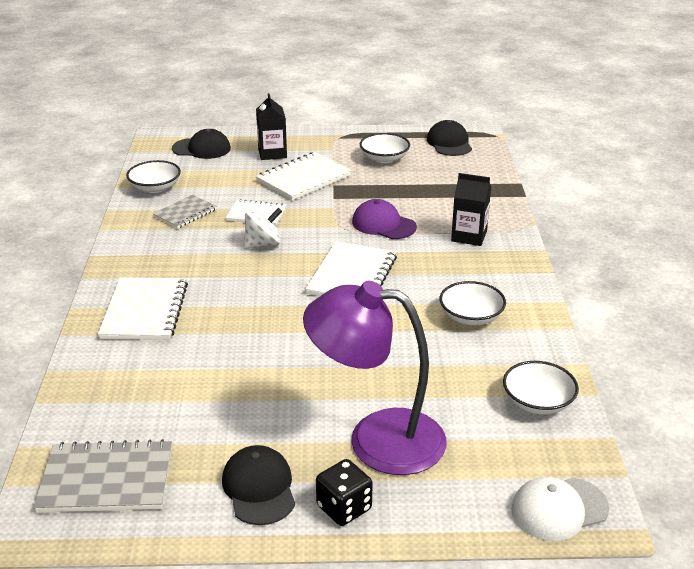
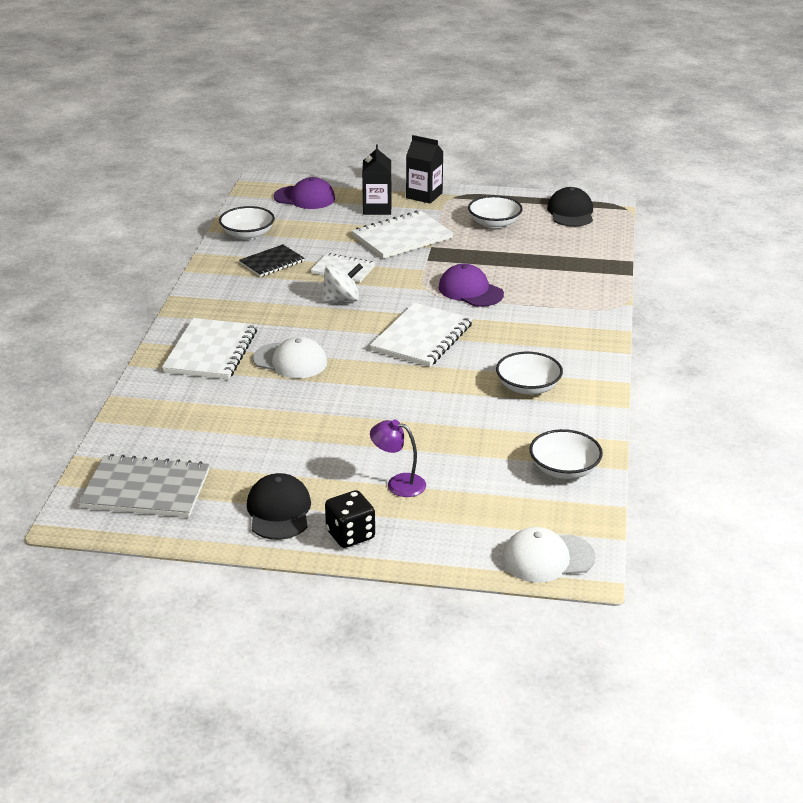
camera: 10 degrees right, 0 degrees up
(185, 213) = (272, 262): grey notebook -> black notebook
(201, 148) = (305, 198): black cap -> purple cap
(228, 313) = (290, 361): none -> white cap
(377, 439) = (398, 483): purple lamp -> purple lamp, size x0.43
(469, 236) = (555, 310): black carton -> black carton (424, 195)

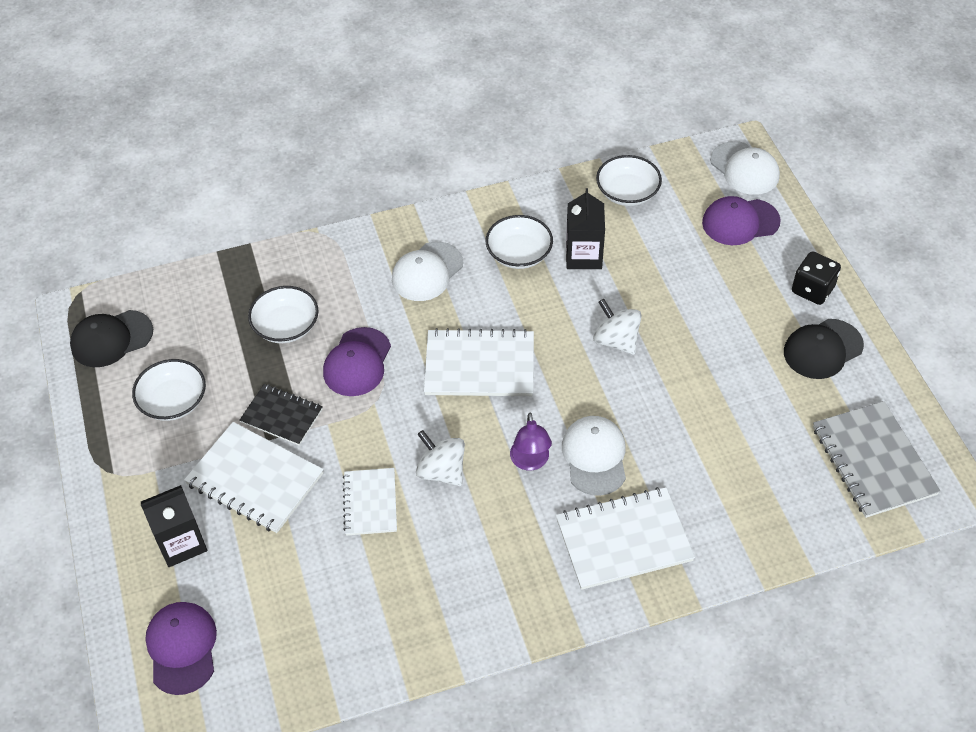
camera: 115 degrees left, 20 degrees up
(247, 234) = (327, 660): white bowl -> white bowl (286, 326)
(272, 262) = (390, 589): black notebook -> black notebook (281, 416)
(390, 405) = (616, 340): none -> white spinning top
(398, 483) = (725, 287): purple lamp -> purple lamp (530, 462)
(424, 195) = (119, 506): black carton -> black carton (583, 256)
(473, 524) = (740, 222): none -> purple cap
(541, 339) = (427, 272): none -> white cap

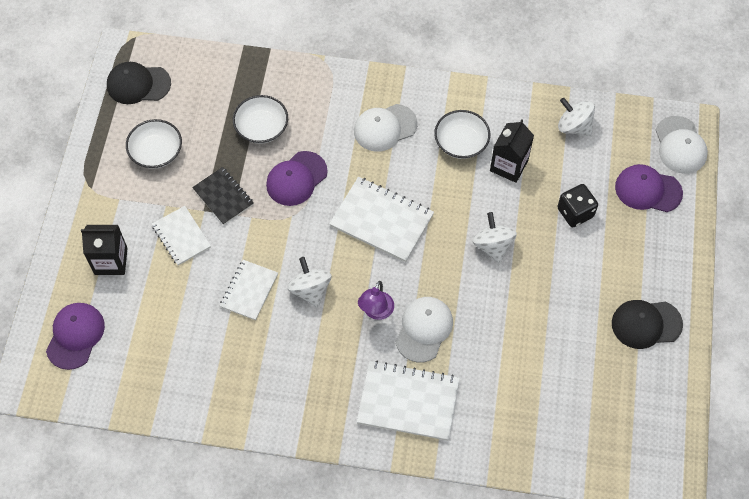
camera: 25 degrees right, 10 degrees up
(255, 479) = (181, 236): white notebook -> white notebook, size x0.62
(627, 193) = (574, 126): white bowl -> white spinning top
(812, 289) = (669, 272): black dice -> black dice (575, 212)
(873, 461) = (628, 429): grey notebook -> none

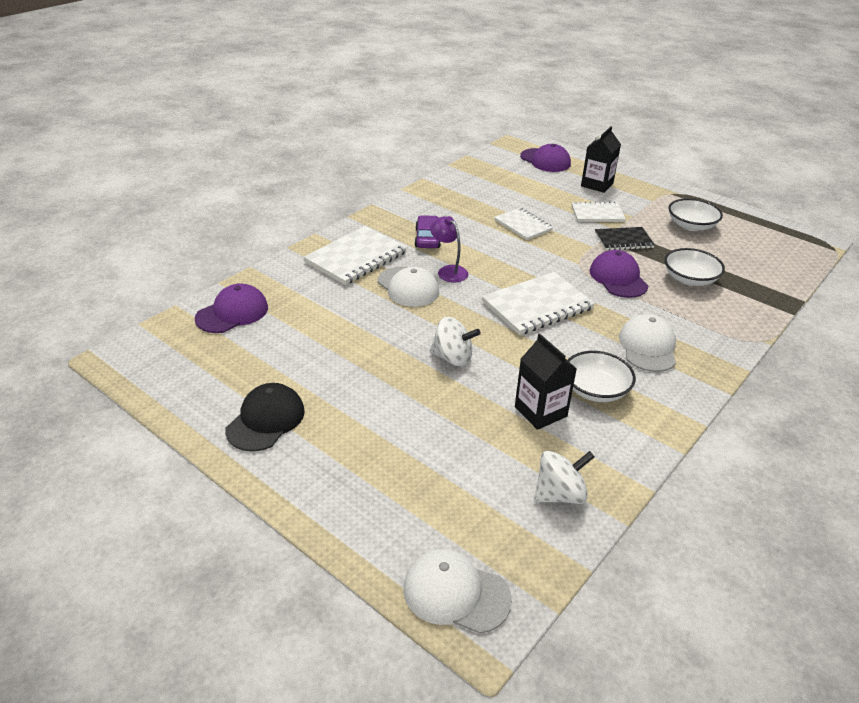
camera: 120 degrees right, 25 degrees down
(138, 84) = (774, 237): black cap -> none
(310, 290) = (498, 249): white spinning top -> none
(331, 360) = (427, 238): none -> purple car
(575, 212) = (440, 434): black dice -> none
(648, 190) = (417, 515): purple cap -> purple cap (232, 313)

